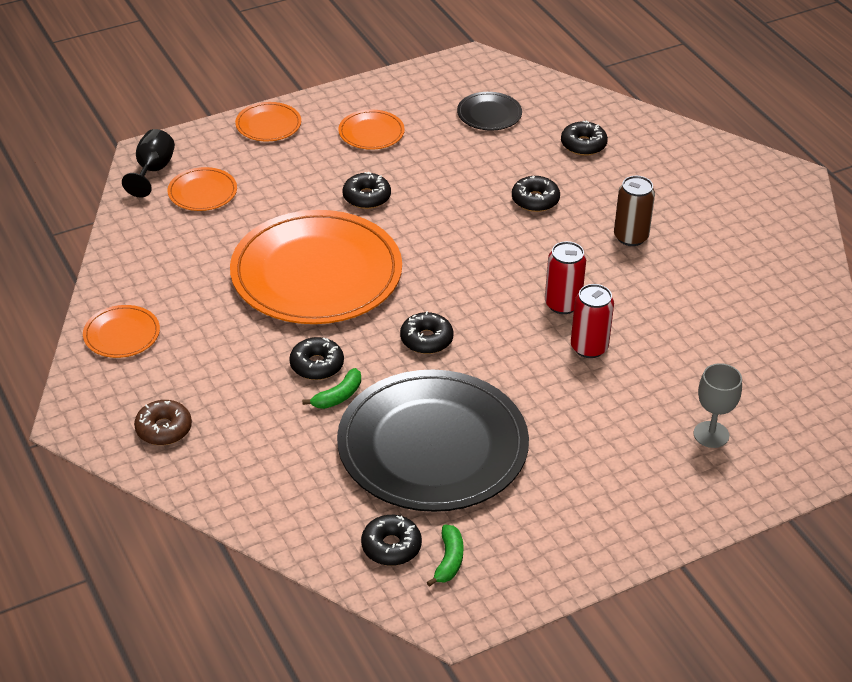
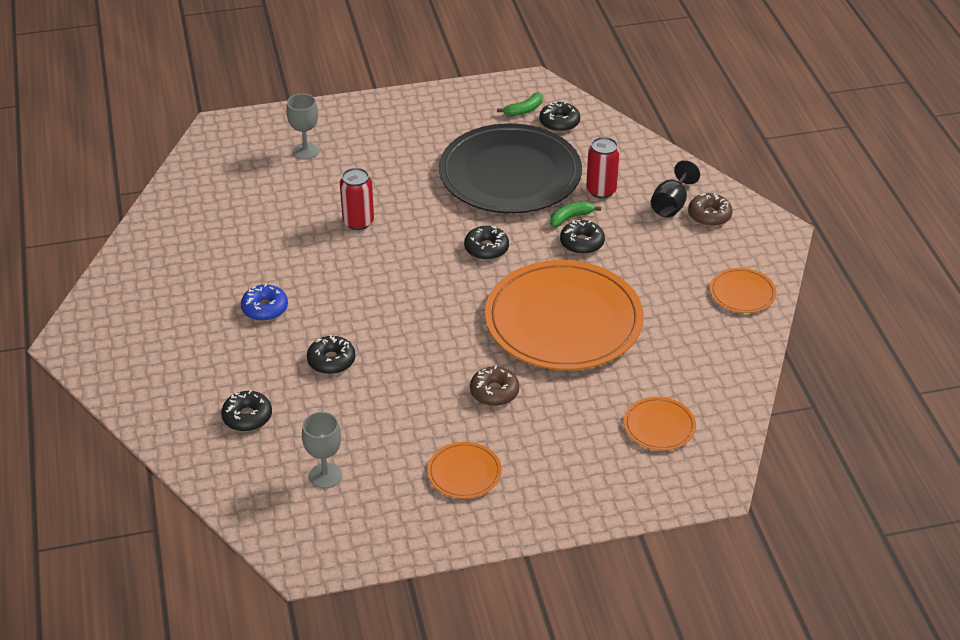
camera: 165 degrees left, 0 degrees up
(153, 170) = (710, 462): black goblet -> black goblet (671, 205)
(268, 124) = (575, 504): orange plate -> none
(366, 197) = (494, 392): black donut -> brown donut
(449, 560) = (524, 110): green banana -> green banana turned 150 degrees counterclockwise
(489, 114) = (325, 475): black plate -> grey goblet
(562, 304) = (360, 259): red can -> red can (601, 190)
(630, 237) = (265, 308): brown can -> blue donut

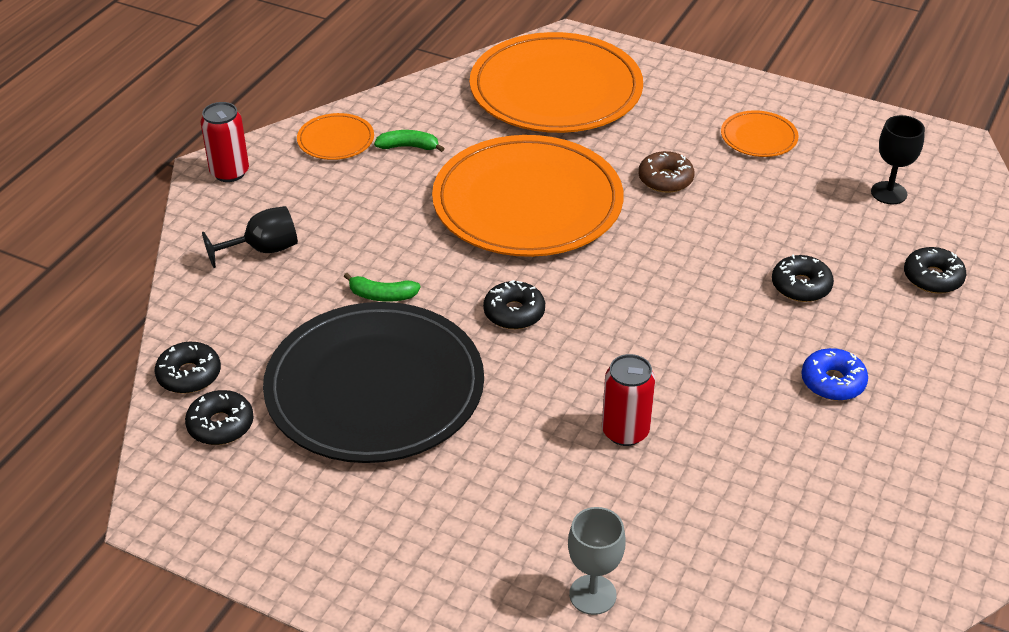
camera: 140 degrees left, 0 degrees up
(325, 475) = (889, 193): grey goblet -> black goblet
(524, 110) = (234, 473): green banana -> green banana (408, 147)
(582, 243) = (409, 263): black donut -> black donut (189, 375)
(601, 190) = (307, 307): red can -> red can (229, 172)
(659, 426) = (556, 89): orange plate -> orange plate, size x2.35
(709, 215) = (247, 218): brown donut -> none

